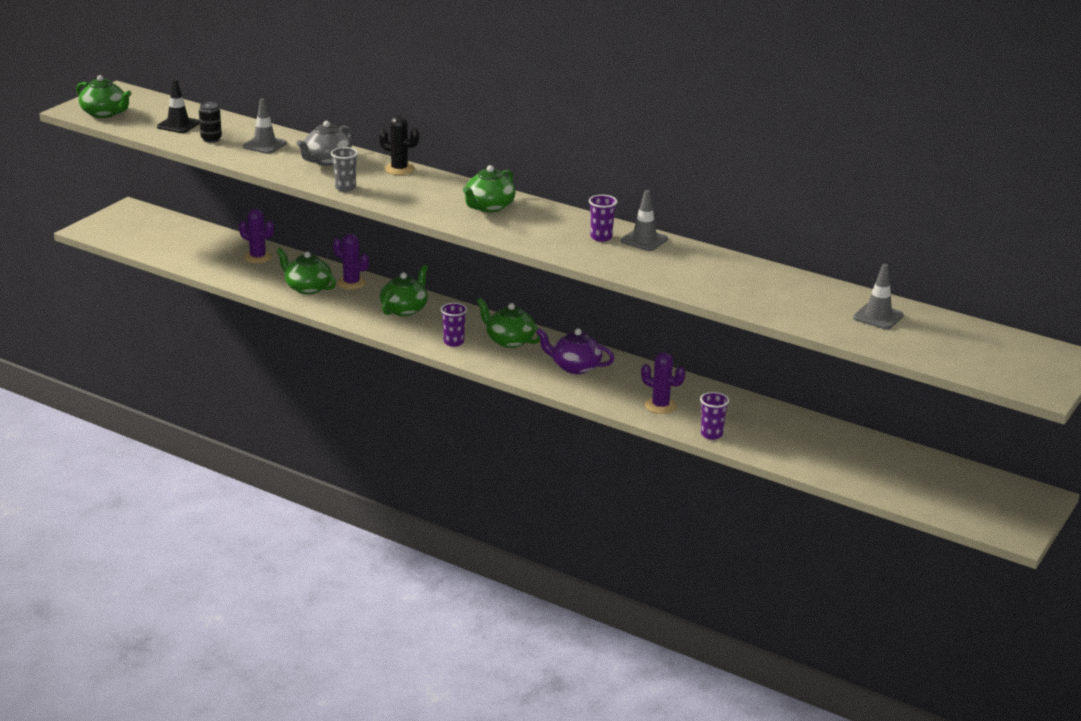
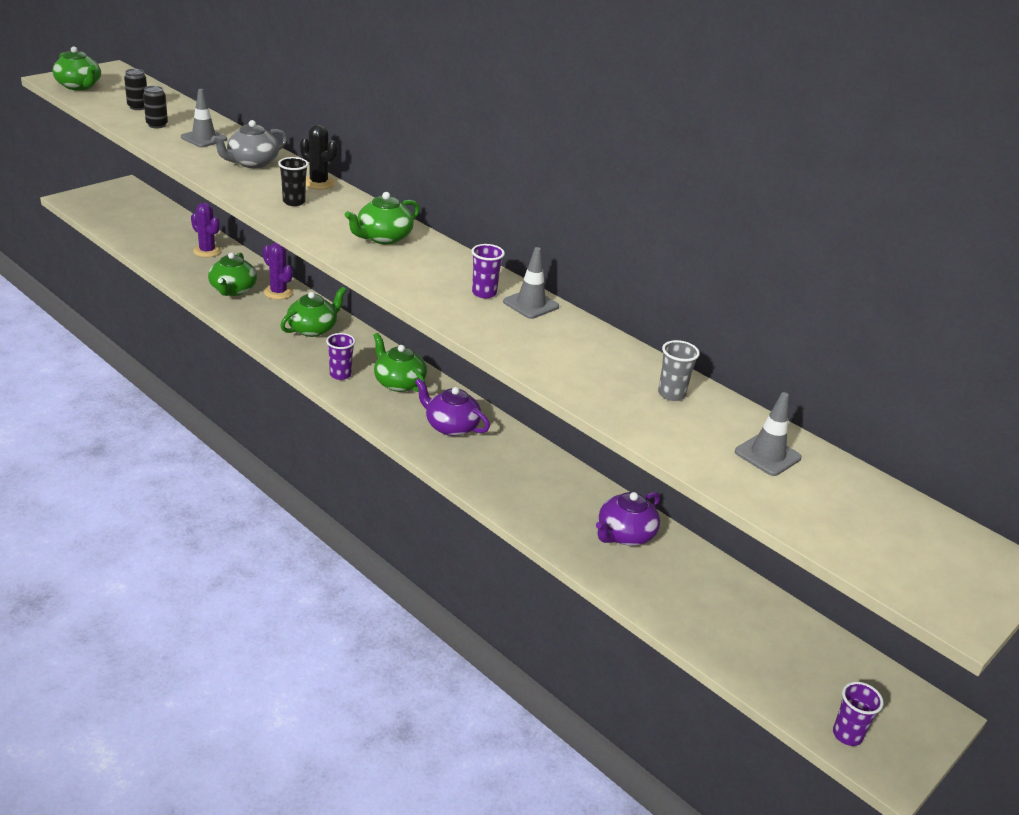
camera: 10 degrees right, 5 degrees up
(178, 125) = (138, 107): black traffic cone -> black can
(307, 288) = (233, 290): green teapot -> green teapot turned 135 degrees counterclockwise
(345, 188) = (248, 193): grey cup -> grey cup (671, 394)
(390, 189) = (294, 202): none -> black cup
(660, 406) = (520, 492): purple cactus -> none
(711, 434) = (561, 541): purple cup -> purple cup (847, 735)
(760, 421) = (625, 535): none -> purple teapot

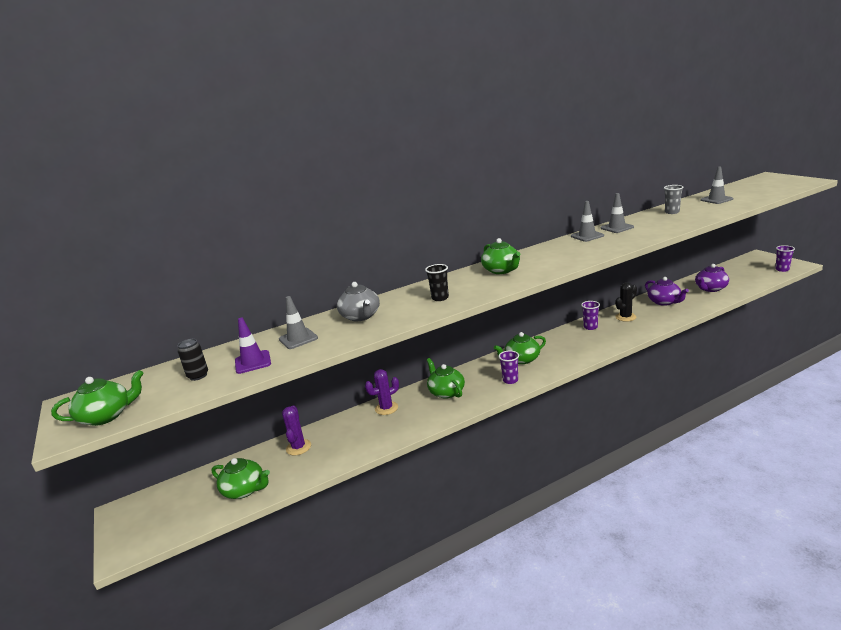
camera: 65 degrees left, 10 degrees down
(157, 125) = (253, 362): black can -> purple traffic cone
(207, 251) = (298, 447): purple cactus -> purple cactus turned 60 degrees counterclockwise
(233, 290) = (374, 430): green teapot -> green teapot (244, 490)
(318, 183) = (408, 292): black cactus -> black cactus (625, 317)
(451, 426) = (571, 343): purple teapot -> purple teapot (710, 289)
(484, 293) = (575, 245): purple cup -> purple cup (590, 327)
(574, 332) = (617, 228): none -> grey traffic cone

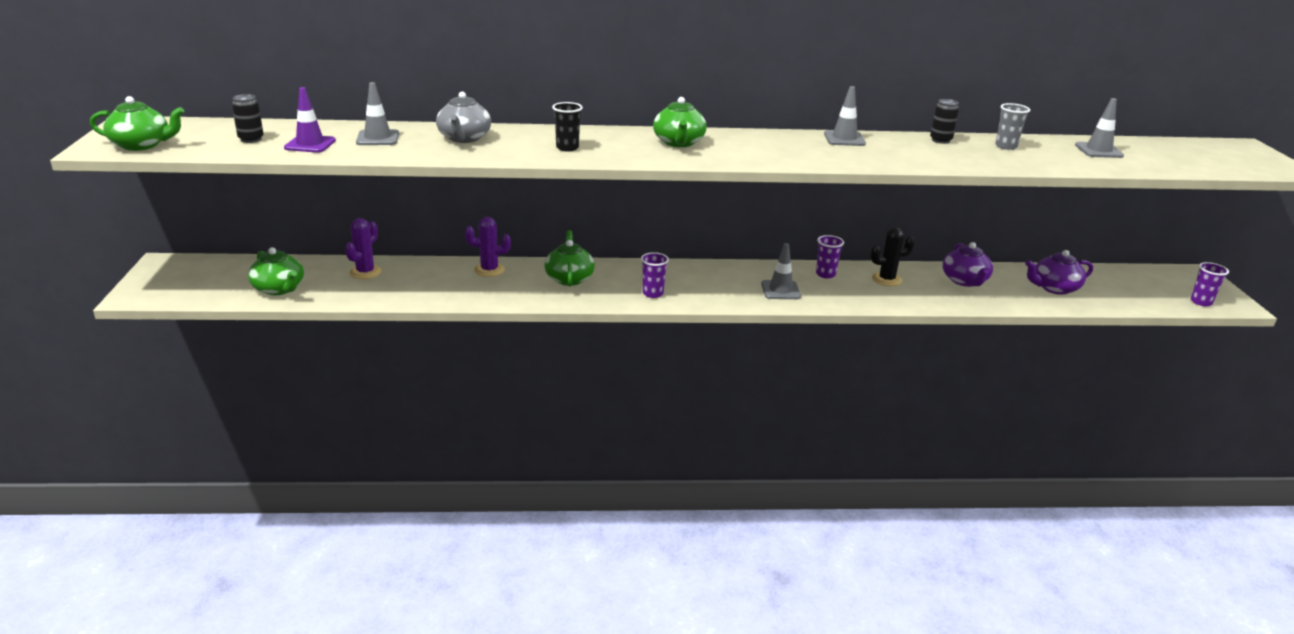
camera: 20 degrees right, 5 degrees up
(521, 359) = (694, 278): green teapot -> none
(617, 228) = (898, 141): grey traffic cone -> grey traffic cone (780, 290)
(635, 220) = (940, 140): none -> black can

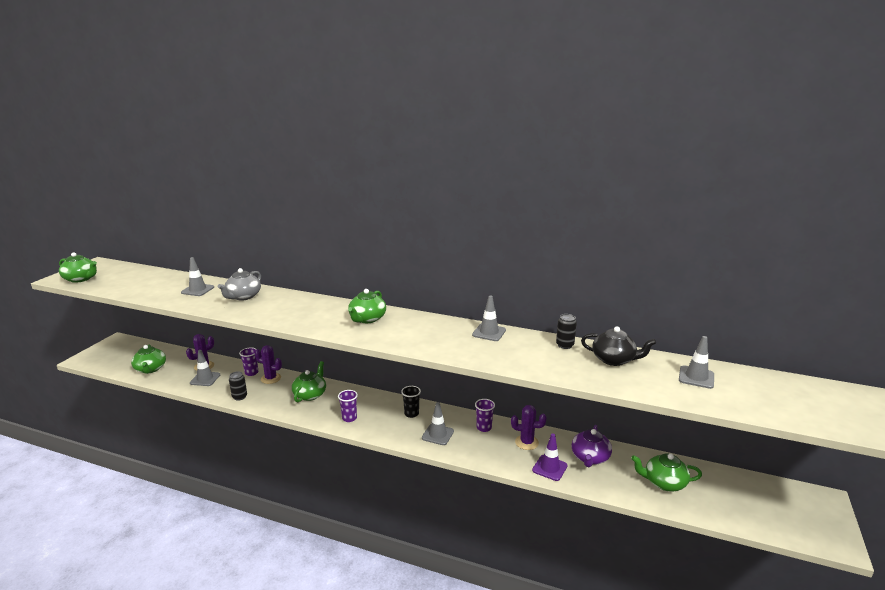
camera: 25 degrees right, 5 degrees down
(251, 139) = (135, 282): black can -> black can (239, 397)
(310, 144) = (158, 290): purple traffic cone -> purple traffic cone (549, 468)
(388, 286) = (205, 379): none -> grey traffic cone
(567, 148) = (292, 313): black cup -> black cup (411, 414)
(886, 279) = (526, 442): black cactus -> purple cactus
(1006, 146) = (614, 360): grey cup -> black teapot
(1054, 288) = (664, 483): purple teapot -> green teapot
(1201, 302) = (801, 531): purple cup -> purple cup (251, 373)

